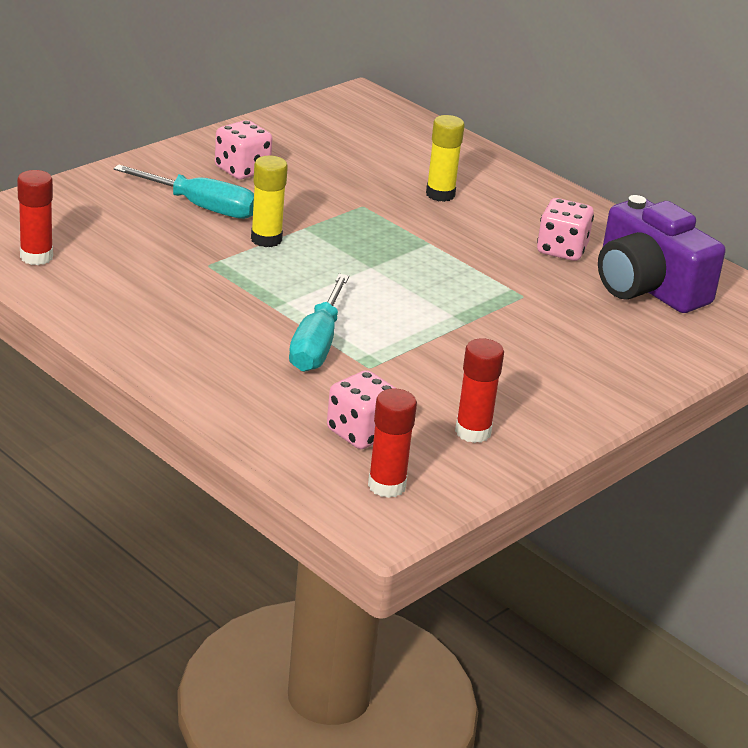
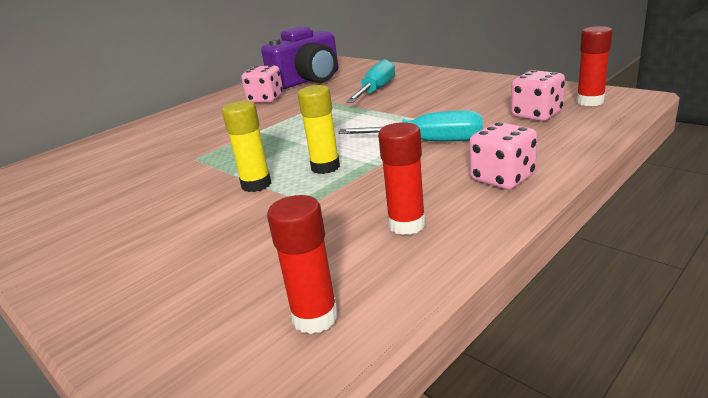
camera: 85 degrees left, 5 degrees down
(200, 207) = (185, 226): turquoise screwdriver -> turquoise screwdriver (376, 91)
(242, 170) = (105, 218): pink dice -> pink dice (502, 178)
(440, 194) = (180, 136): yellow glue stick -> yellow glue stick (325, 167)
(473, 432) = (502, 92): red glue stick -> red glue stick (407, 225)

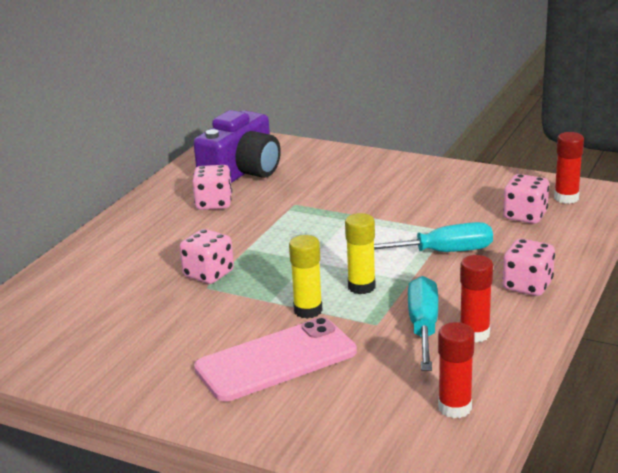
camera: 20 degrees left, 0 degrees up
(179, 230) = (276, 360): none -> pink phone
(206, 148) = (208, 274): none -> pink dice
(376, 91) = (340, 187): turquoise screwdriver -> turquoise screwdriver (423, 328)

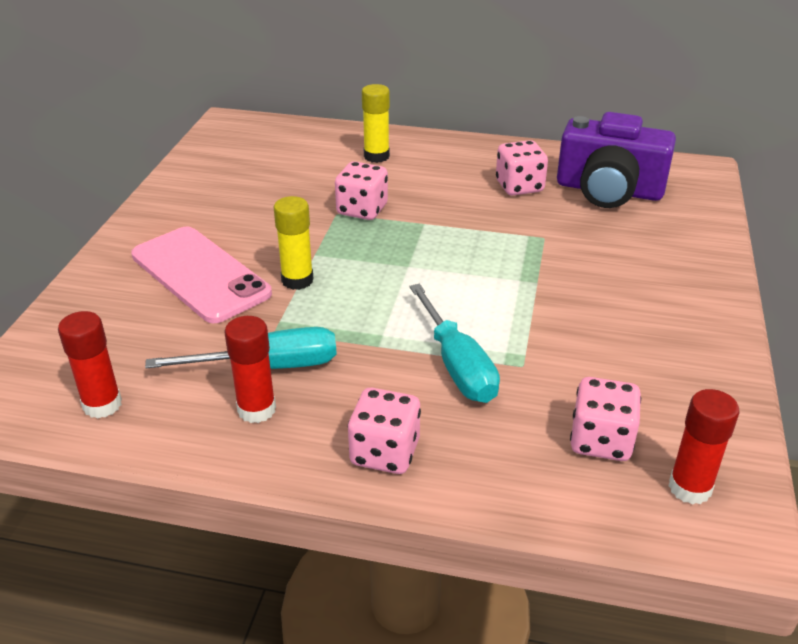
camera: 75 degrees right, 10 degrees up
(361, 287) = (354, 310): yellow glue stick -> yellow glue stick (376, 156)

